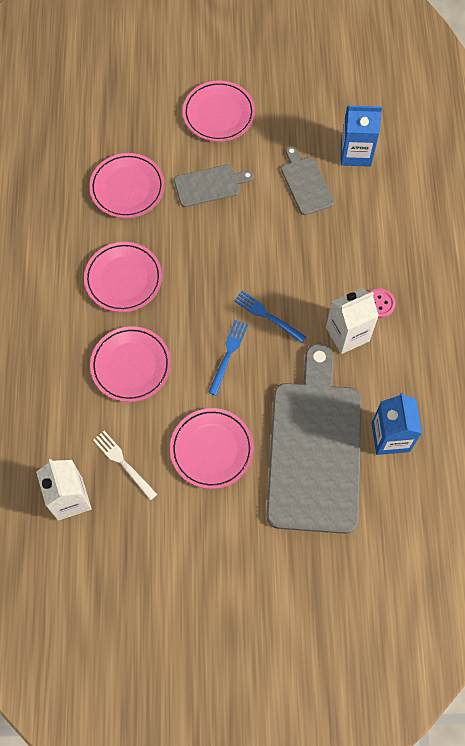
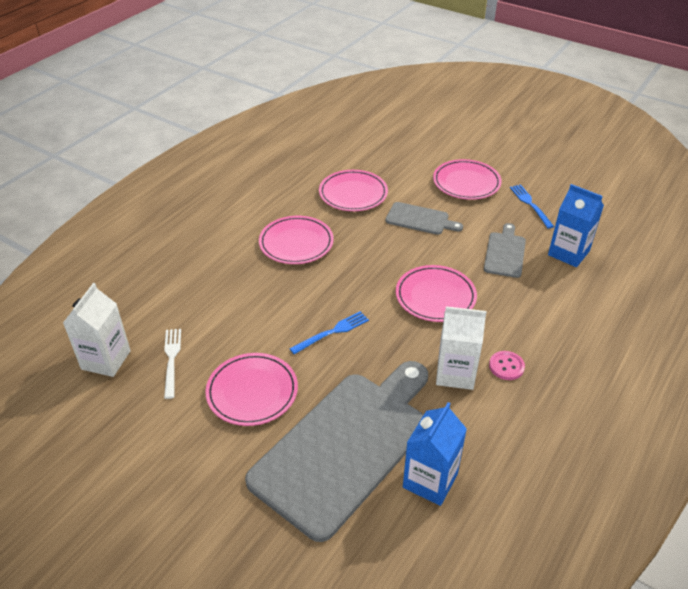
camera: 35 degrees right, 25 degrees down
(131, 365) = (246, 298): pink plate -> pink plate (435, 296)
(267, 316) = (391, 323): blue fork -> blue fork (530, 204)

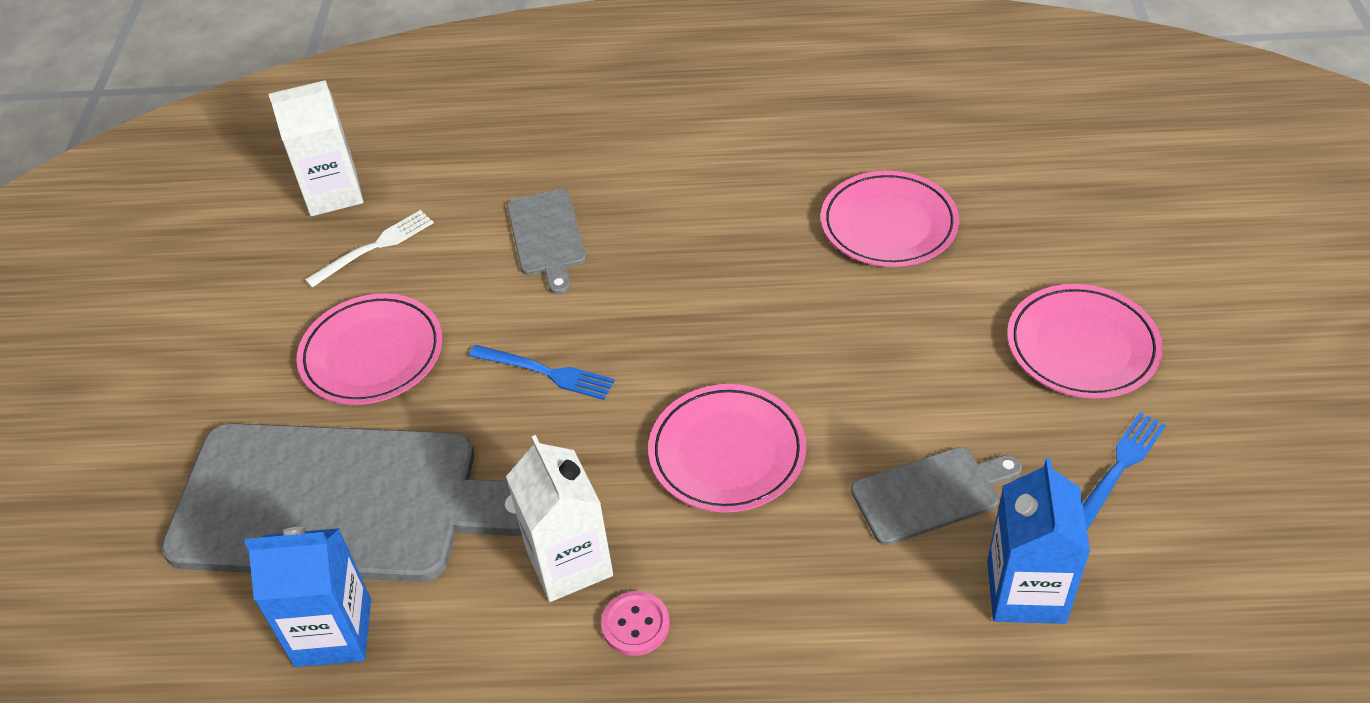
camera: 60 degrees right, 5 degrees up
(296, 243) = (703, 229): pink plate -> none
(420, 219) = (907, 337): grey cutting board -> grey cutting board (547, 237)

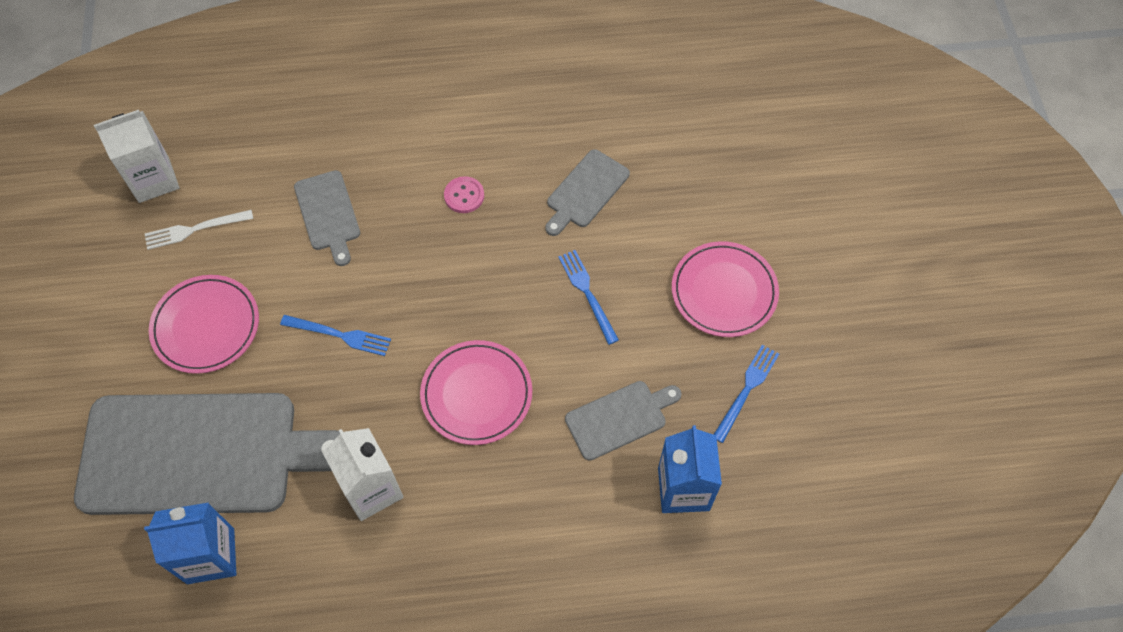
camera: 10 degrees left, 15 degrees up
(375, 247) = (194, 229): white fork -> white fork turned 150 degrees counterclockwise
(635, 625) = (422, 533): pink button -> pink button (464, 196)
(888, 224) = (585, 191): pink plate -> grey cutting board
(888, 339) = (587, 293): none -> blue fork

